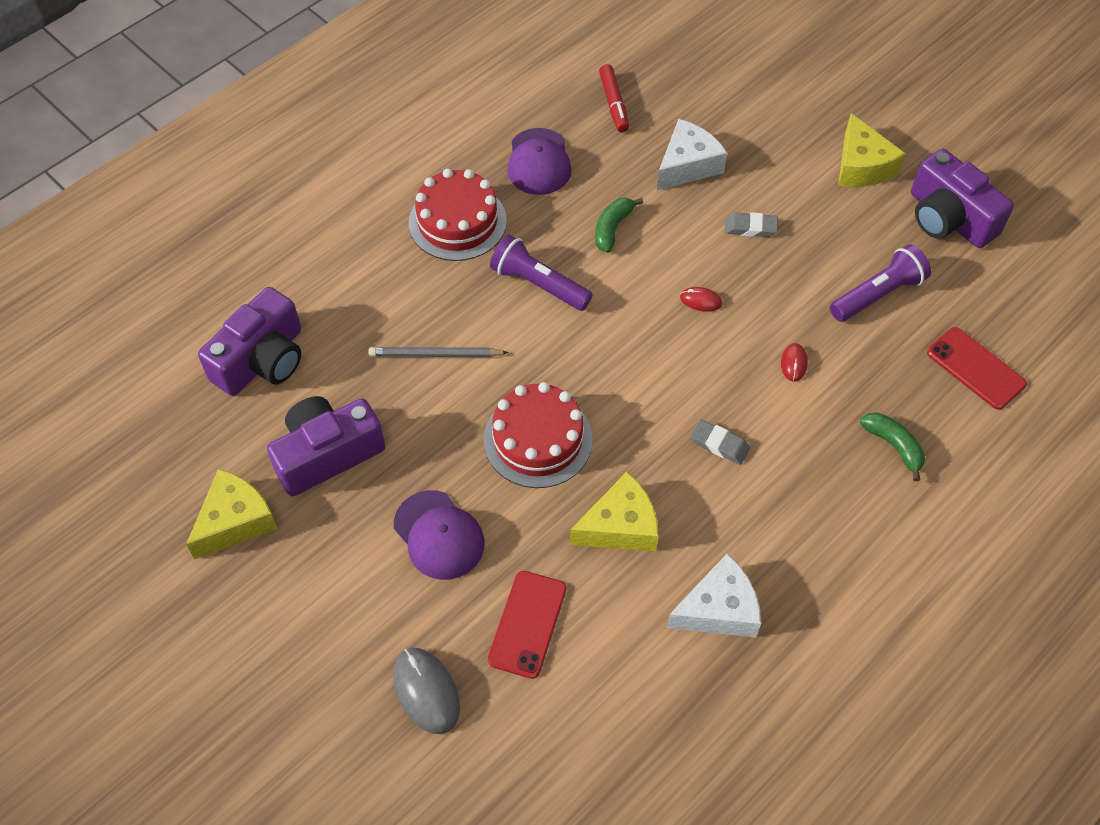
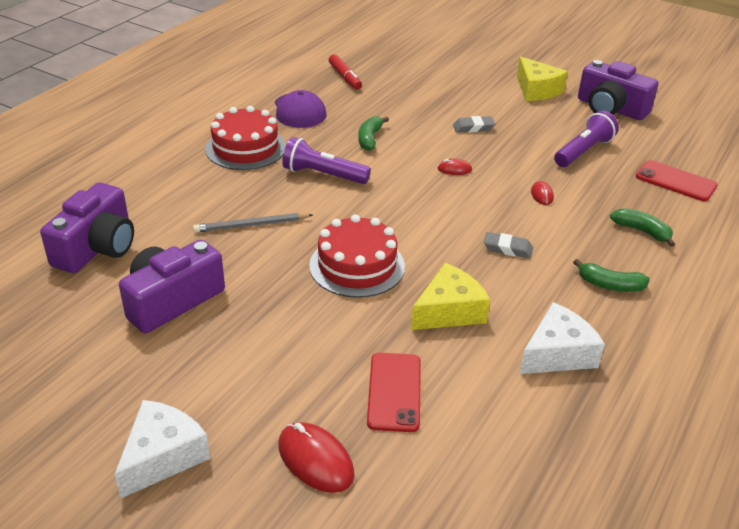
camera: 15 degrees left, 20 degrees down
(235, 521) = (92, 360): yellow cheese -> none
(426, 691) = (315, 460): grey mouse -> red mouse
(439, 535) = (291, 341): purple cap -> none
(687, 165) = (412, 101): white cheese -> white cheese (162, 456)
(818, 523) = (610, 285): none -> green banana

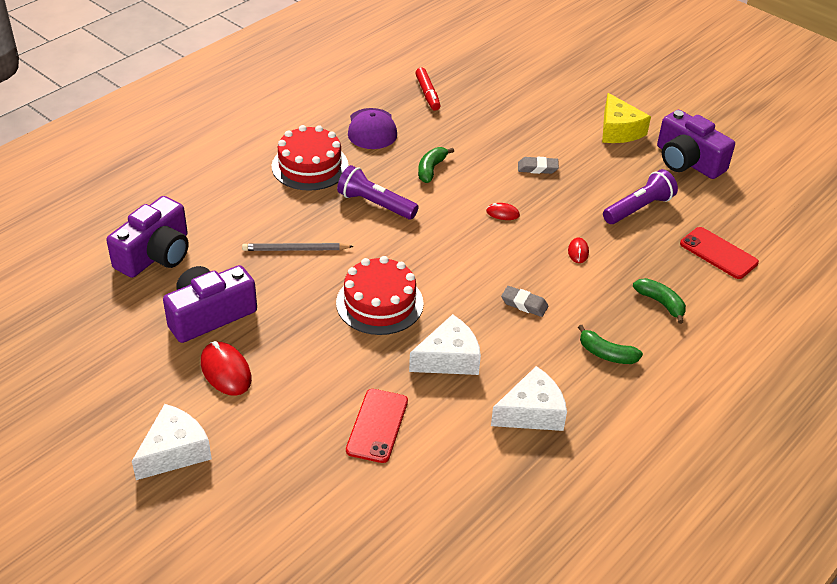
camera: 10 degrees right, 5 degrees up
(315, 460) = (295, 474): red mouse -> red mouse (226, 371)
(449, 311) = (448, 358): yellow cheese -> white cheese

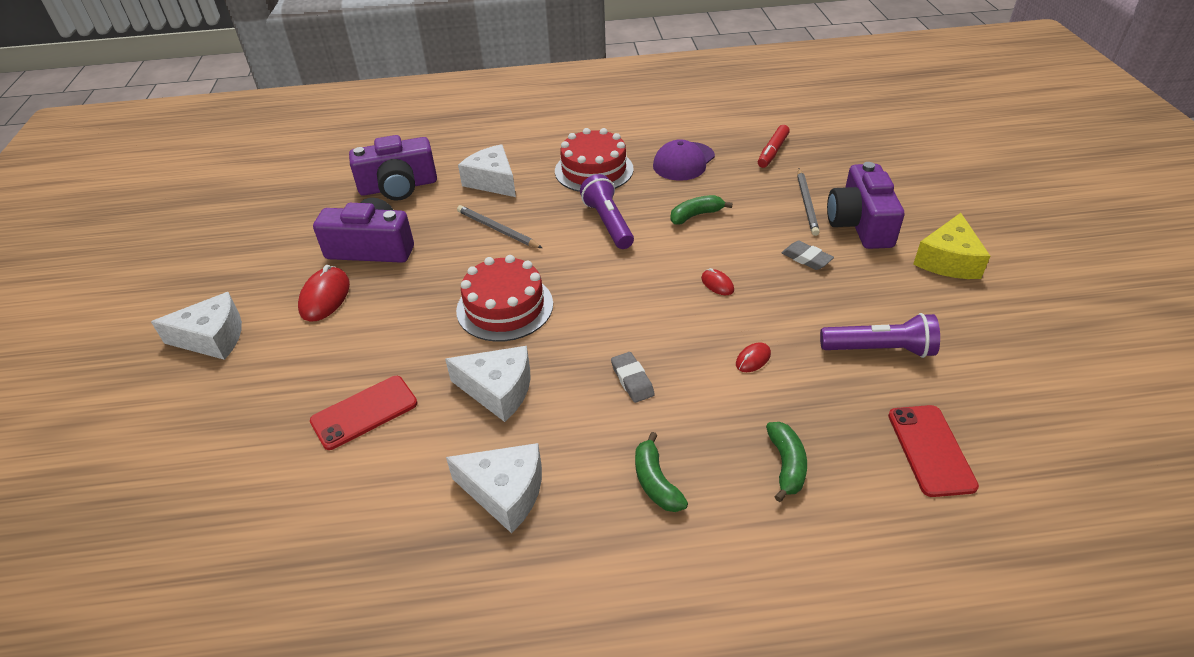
camera: 45 degrees right, 0 degrees up
(236, 212) = (492, 181): none -> white cheese
(495, 126) = (807, 203): none -> grey pencil
(687, 161) = (1005, 328): purple camera -> purple camera (860, 224)

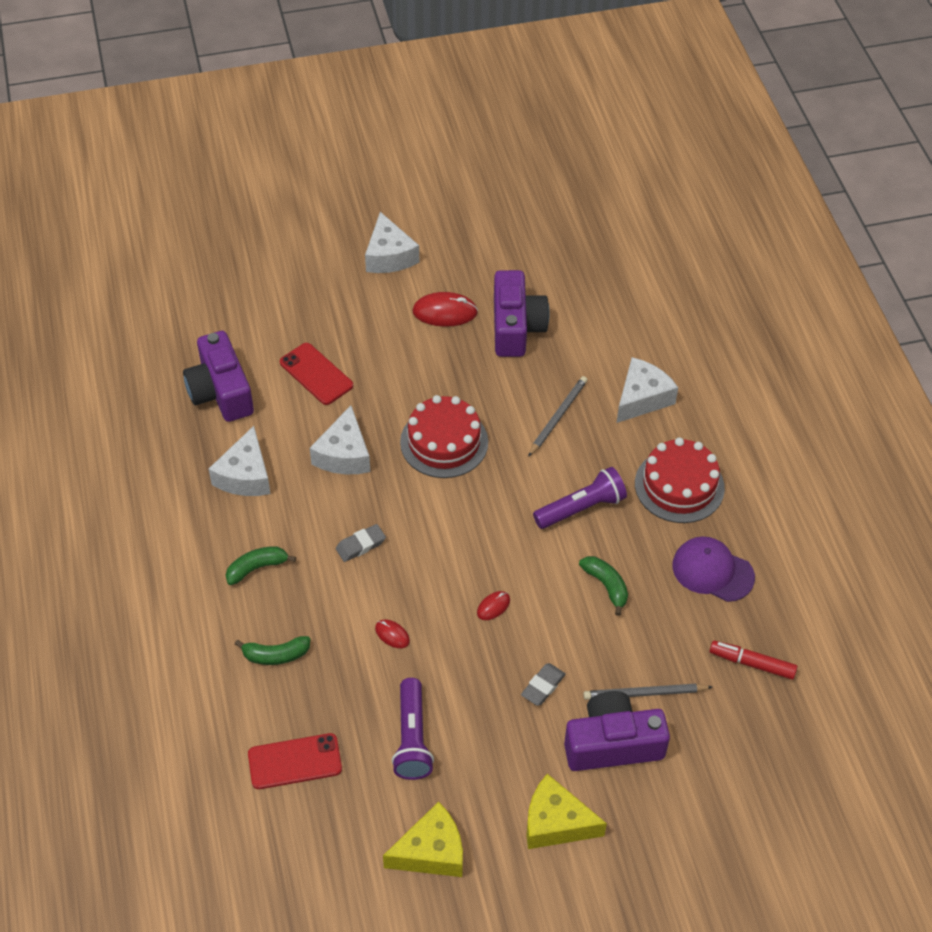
camera: 80 degrees right, 10 degrees up
(398, 187) = (619, 322): purple camera -> purple camera (220, 391)
(1006, 342) = (431, 851): none -> yellow cheese

